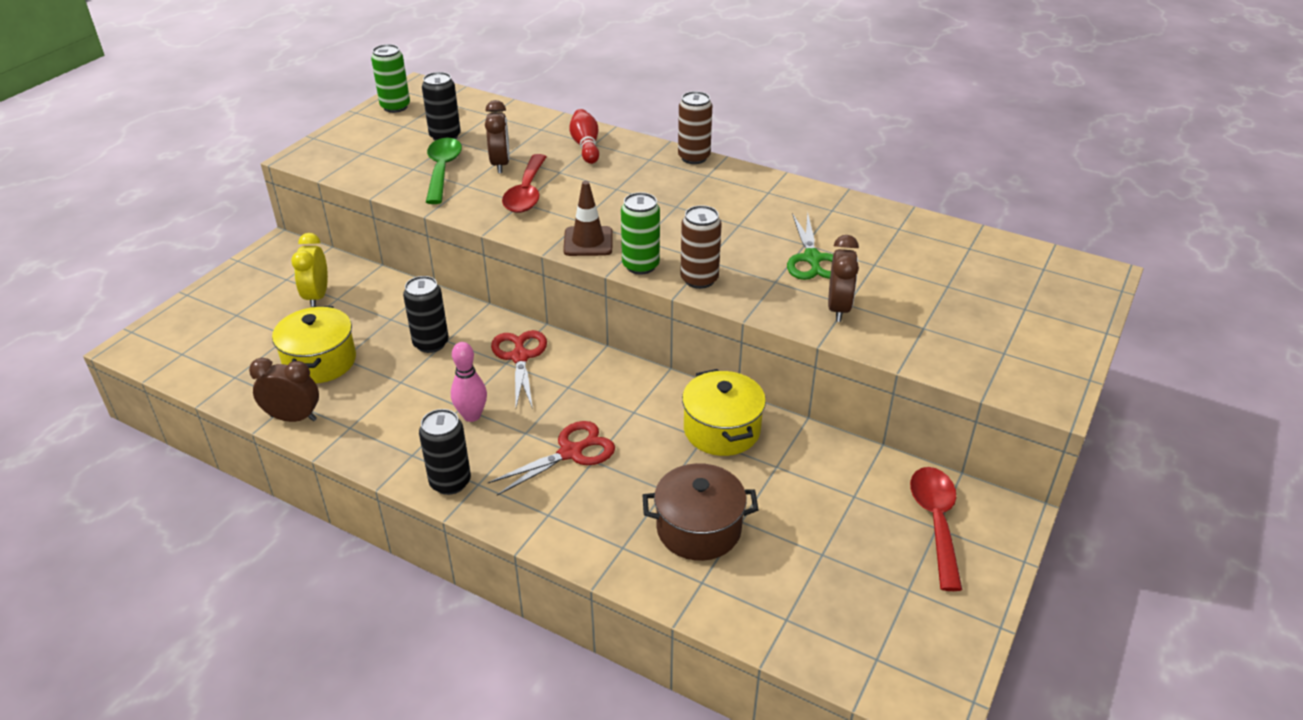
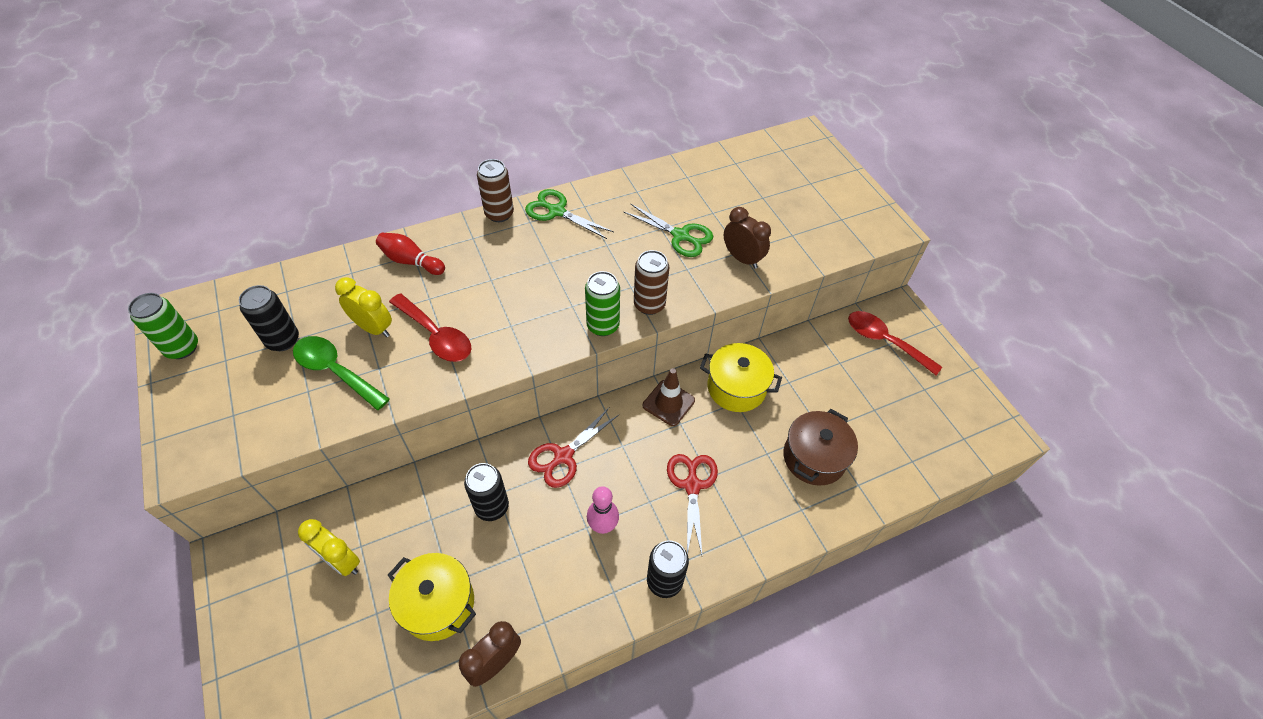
camera: 55 degrees left, 15 degrees up
(500, 164) = (373, 328): brown clock -> yellow clock
(520, 357) = (563, 456): red scissors -> red scissors turned 75 degrees counterclockwise
(588, 242) = (543, 337): brown traffic cone -> brown traffic cone (668, 403)
(739, 182) = (557, 211): none -> green scissors

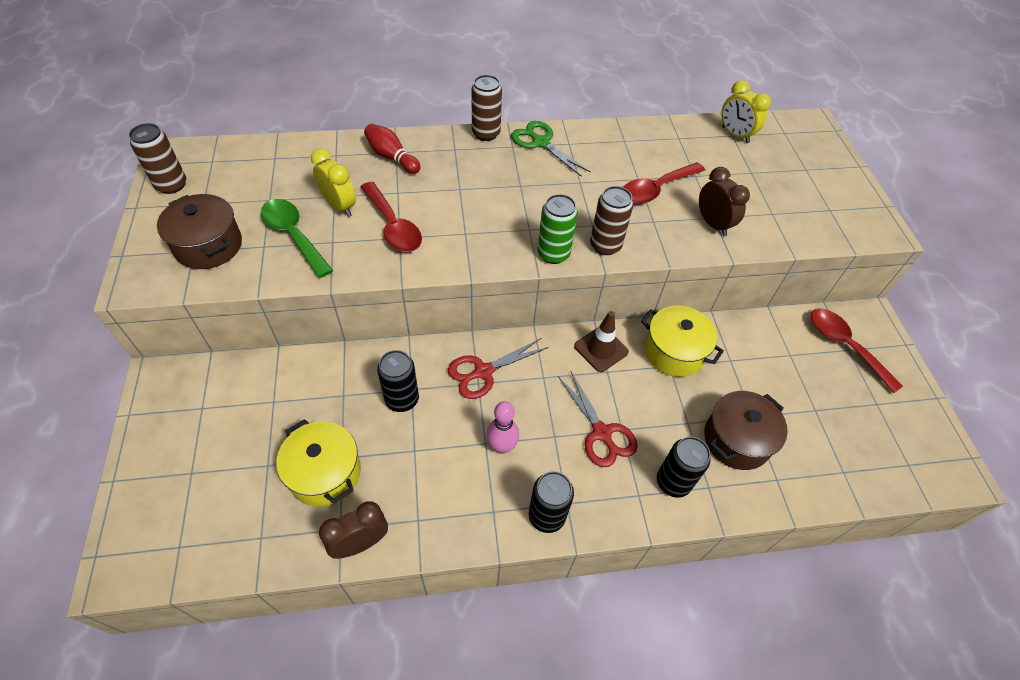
camera: 15 degrees right, 0 degrees up
(182, 348) = (171, 185): green can -> brown can
(248, 405) = (208, 246): none -> brown pot
(283, 340) = (257, 198): black can -> black can (673, 482)
(341, 561) = (252, 410): yellow clock -> yellow clock (735, 135)
(680, 236) = (656, 189): green scissors -> red spoon
(692, 485) = (601, 433): red scissors -> red scissors turned 135 degrees clockwise

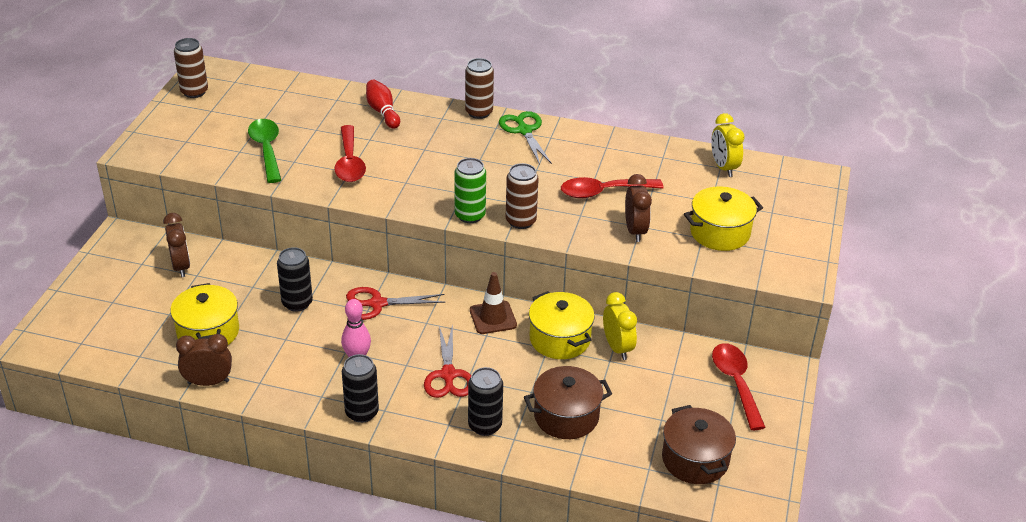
camera: 25 degrees right, 15 degrees down
(208, 246) = (199, 141): brown pot -> brown pot (695, 459)
(250, 396) = (181, 266): none -> brown clock
(339, 206) = (315, 138): yellow clock -> yellow clock (617, 348)
(782, 203) = (719, 233): none -> yellow pot

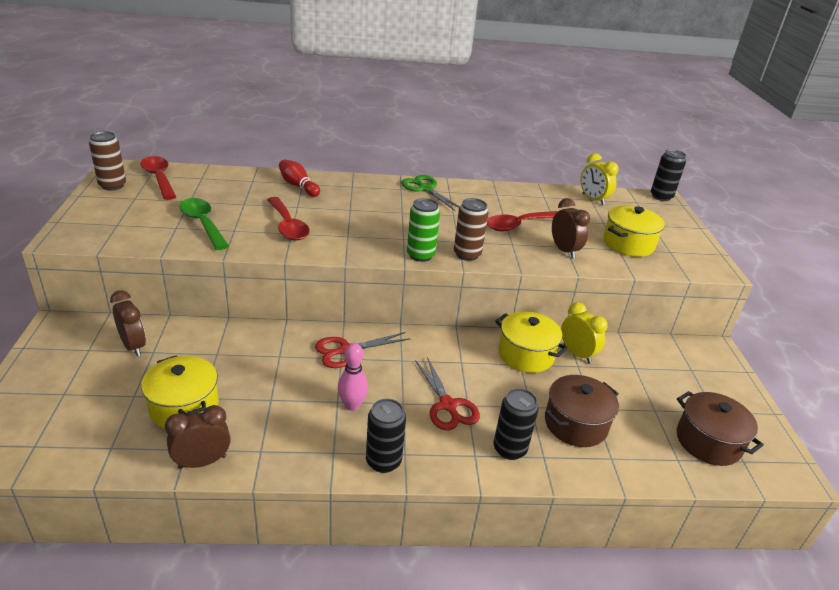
camera: 20 degrees left, 5 degrees down
(297, 303) = (269, 362): black can -> black can (661, 197)
(479, 112) = (380, 180): brown can -> none
(493, 318) = (458, 346): brown traffic cone -> none
(736, 383) = (688, 367): red spoon -> red spoon (159, 178)

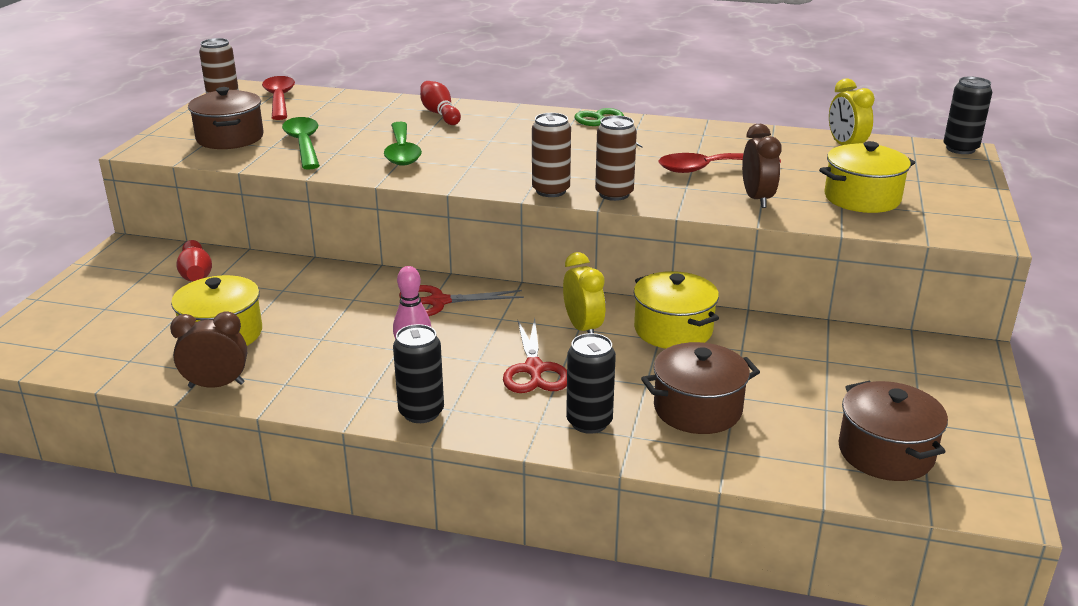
camera: 20 degrees right, 5 degrees down
(133, 346) = (196, 274): brown clock -> red bowling pin
(135, 221) = (230, 138): none -> brown pot
(288, 226) = (402, 152): red spoon -> green spoon
(420, 255) = (551, 191): green can -> brown can
(577, 354) = (748, 337): yellow clock -> yellow clock (583, 328)

